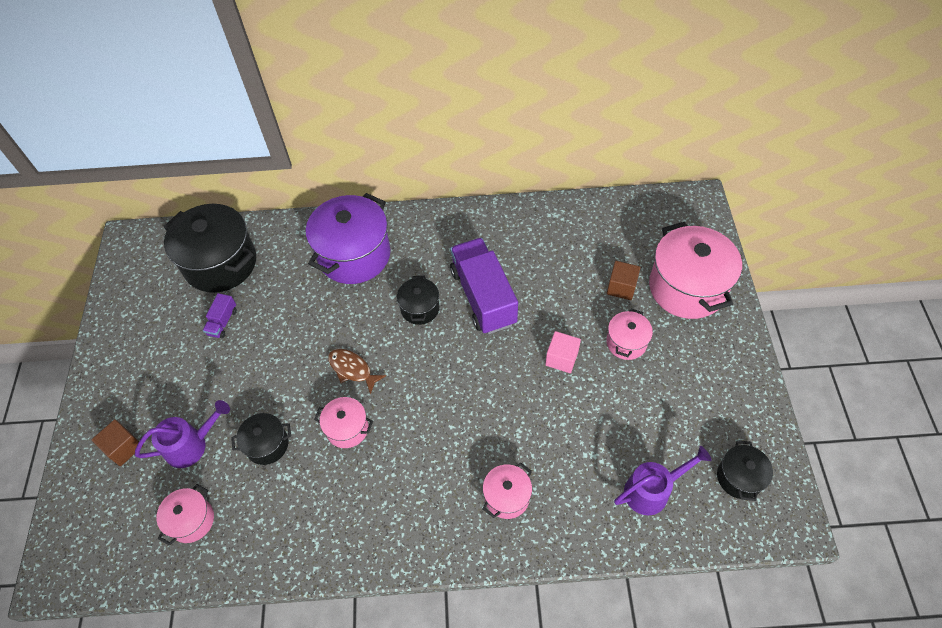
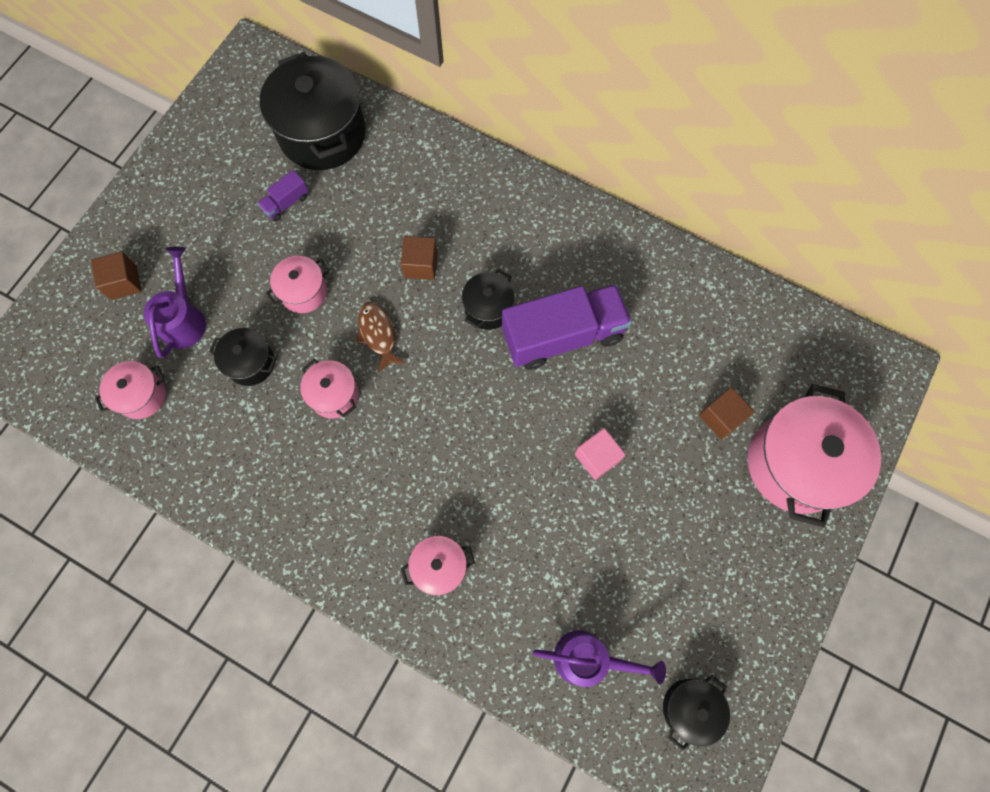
camera: 30 degrees right, 15 degrees up
(192, 444) = (184, 318): purple watering can -> purple watering can turned 90 degrees counterclockwise
(352, 308) = (421, 265): none -> brown cube
(354, 255) = (460, 204): purple pot -> none
(483, 297) = (562, 336): purple truck -> purple truck turned 60 degrees clockwise
(626, 342) = (679, 484): pink pot -> pink pot (304, 292)

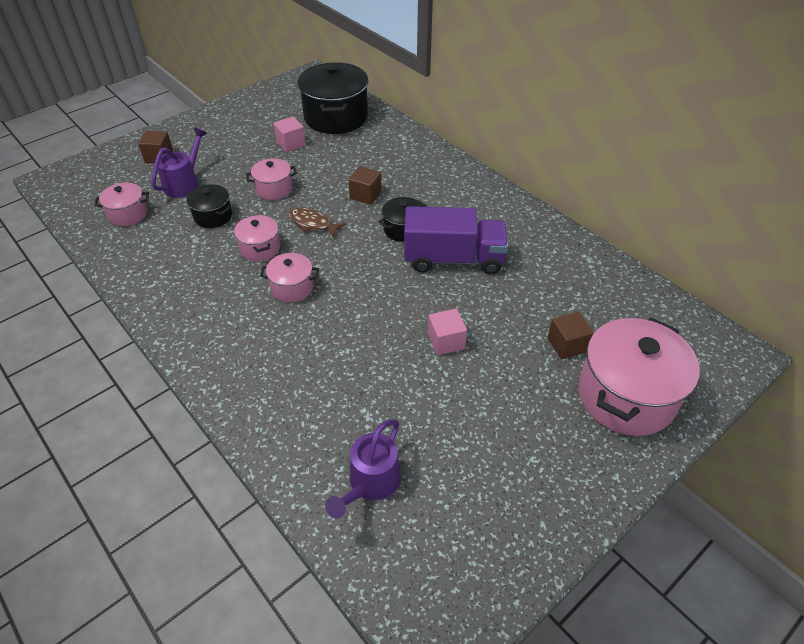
camera: 20 degrees right, 25 degrees down
(286, 203) = (291, 144): purple truck -> pink cube
(378, 334) = (312, 223): brown fish -> brown fish turned 60 degrees counterclockwise
(439, 567) = (277, 375): pink pot -> pink pot (292, 287)
(589, 659) = (370, 484): purple watering can -> purple watering can turned 90 degrees clockwise
(690, 708) = (448, 558): black pot -> none

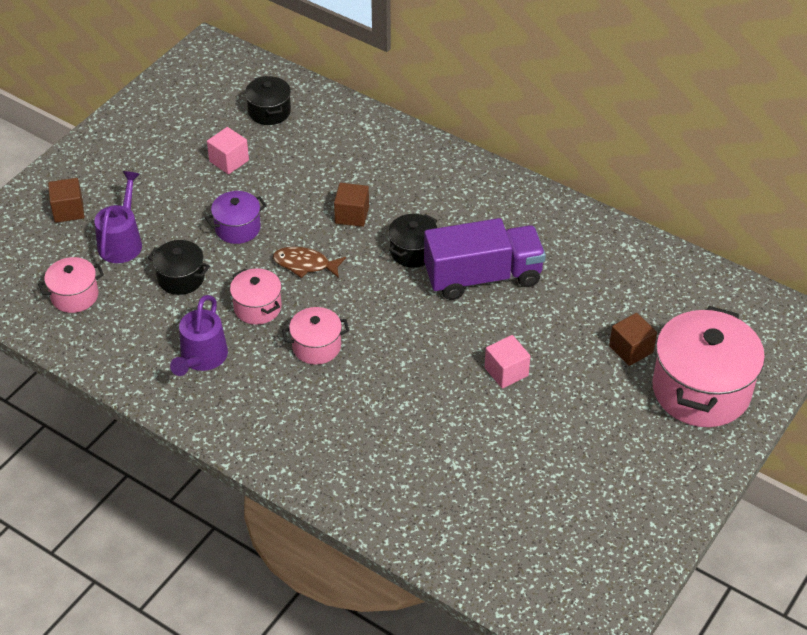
camera: 15 degrees left, 0 degrees up
(274, 189) = (237, 228): pink pot -> purple pot
(336, 117) = (269, 111): black pot -> black pot, size x0.51
(370, 484) = (482, 526): purple watering can -> purple watering can (201, 359)

